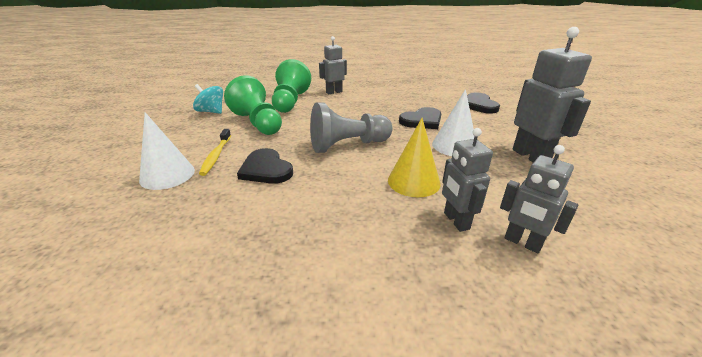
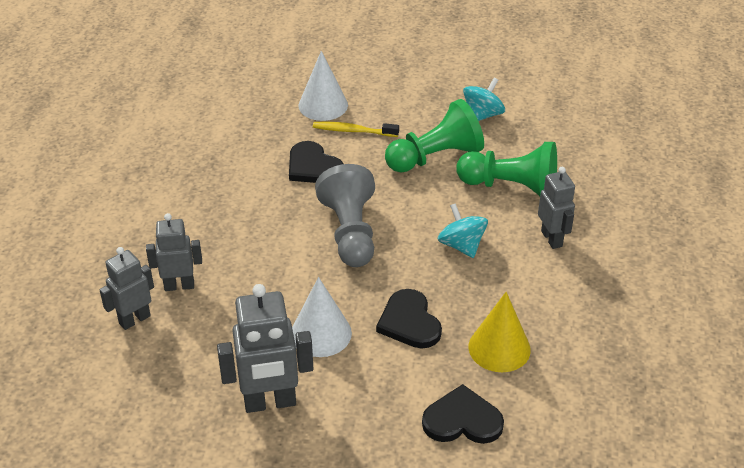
camera: 100 degrees right, 10 degrees up
(266, 169) = (313, 166): black heart -> black heart turned 105 degrees counterclockwise
(348, 111) = (461, 245): none -> turquoise spinning top
(413, 181) = (252, 272): yellow cone -> yellow cone (499, 348)

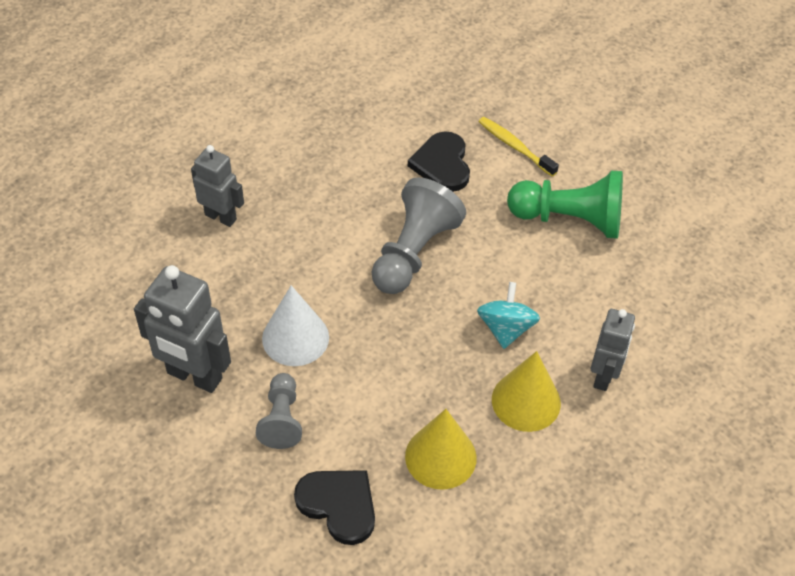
camera: 35 degrees right, 10 degrees up
(134, 319) = (158, 227): grey robot -> none
(323, 105) = (511, 103): white cone -> none
(365, 391) = (282, 419): none -> grey pawn
(409, 322) = (383, 376): black heart -> none
(482, 115) = (663, 199): turquoise spinning top -> none
(511, 187) = (616, 295): green pawn -> none
(519, 281) = (526, 401): none -> yellow cone

